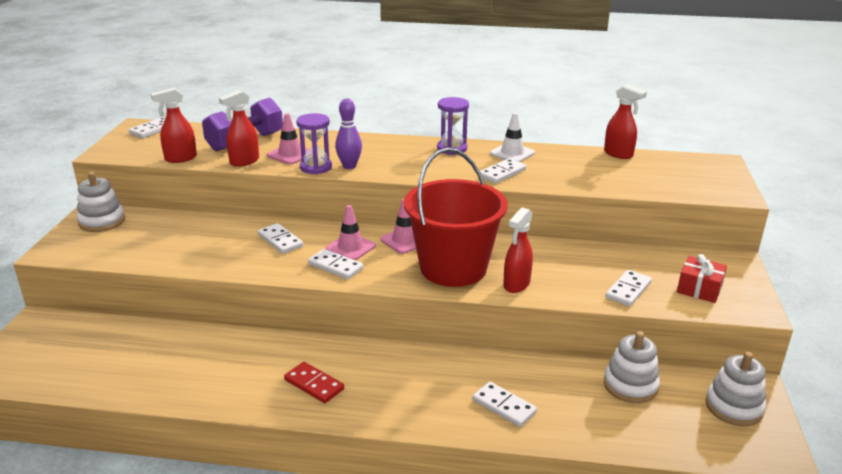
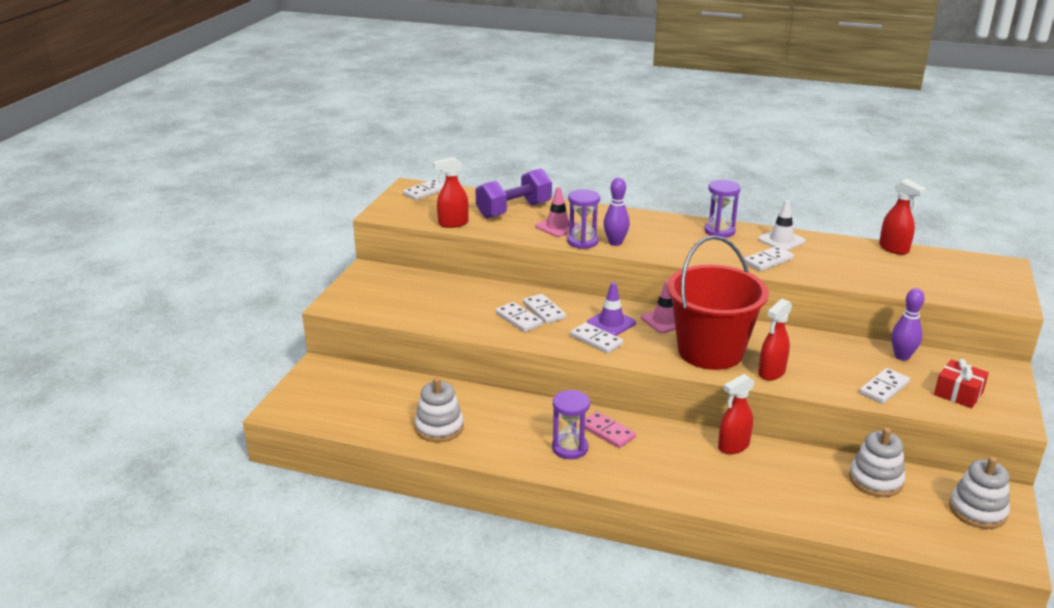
camera: 10 degrees right, 0 degrees up
(102, 221) = (377, 279): white stacking toy -> white stacking toy (439, 427)
(244, 161) = (513, 231): red spray bottle -> red spray bottle (733, 446)
(314, 384) = (570, 448): red domino -> purple hourglass
(350, 247) = (611, 323): pink traffic cone -> purple traffic cone
(353, 362) = (607, 432): none -> pink domino
(504, 406) = (748, 486): white domino -> white domino (519, 319)
(639, 257) = (902, 356): none -> purple bowling pin

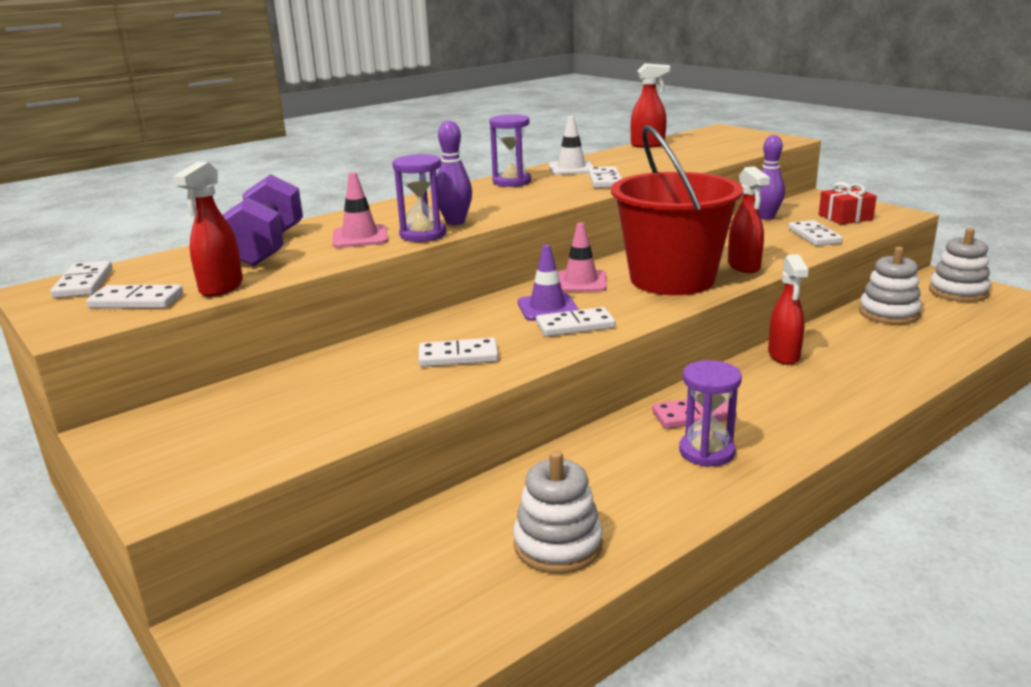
camera: 55 degrees left, 5 degrees down
(544, 311) = (462, 336): white domino -> white domino (136, 301)

